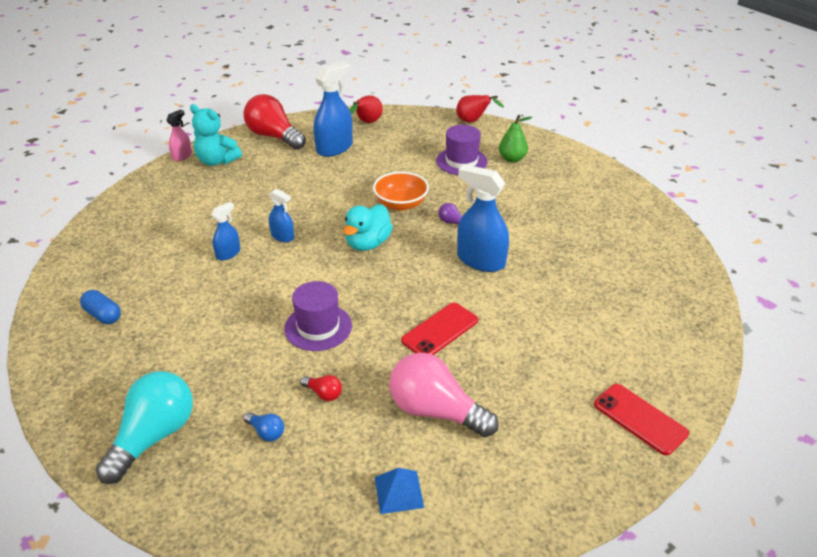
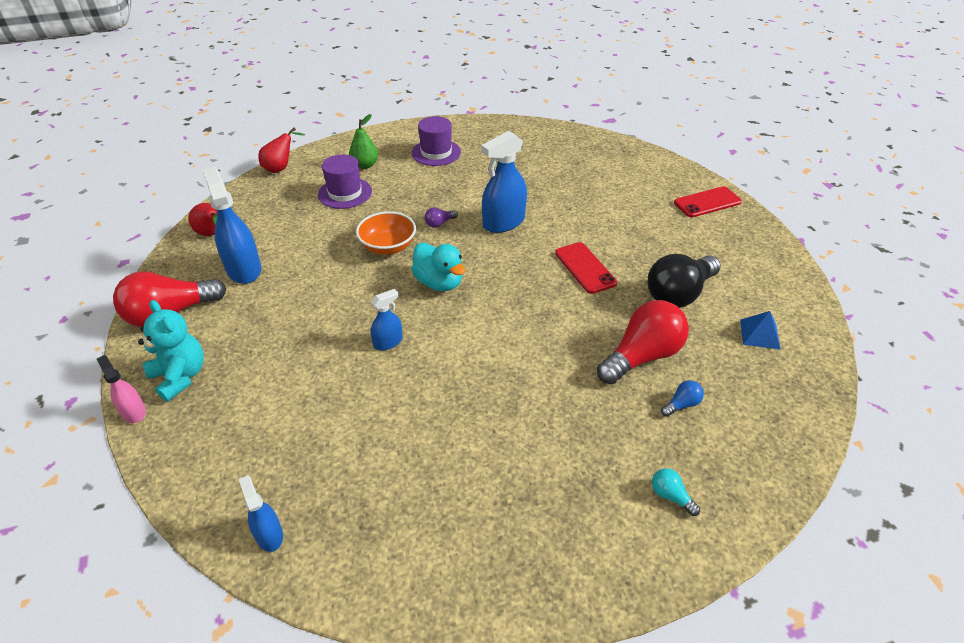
camera: 70 degrees left, 5 degrees up
(103, 315) = (450, 533): blue capsule -> none
(154, 436) = (670, 496): turquoise light bulb -> turquoise light bulb, size x0.42
(217, 161) = (180, 376): turquoise teddy bear -> turquoise teddy bear turned 90 degrees counterclockwise
(228, 253) = (392, 393): blue spray bottle -> blue spray bottle (269, 535)
(318, 327) = (550, 342): purple hat -> purple hat (436, 152)
(324, 393) = (642, 356): red light bulb -> red light bulb, size x2.36
(435, 411) = (679, 294): pink light bulb -> black light bulb

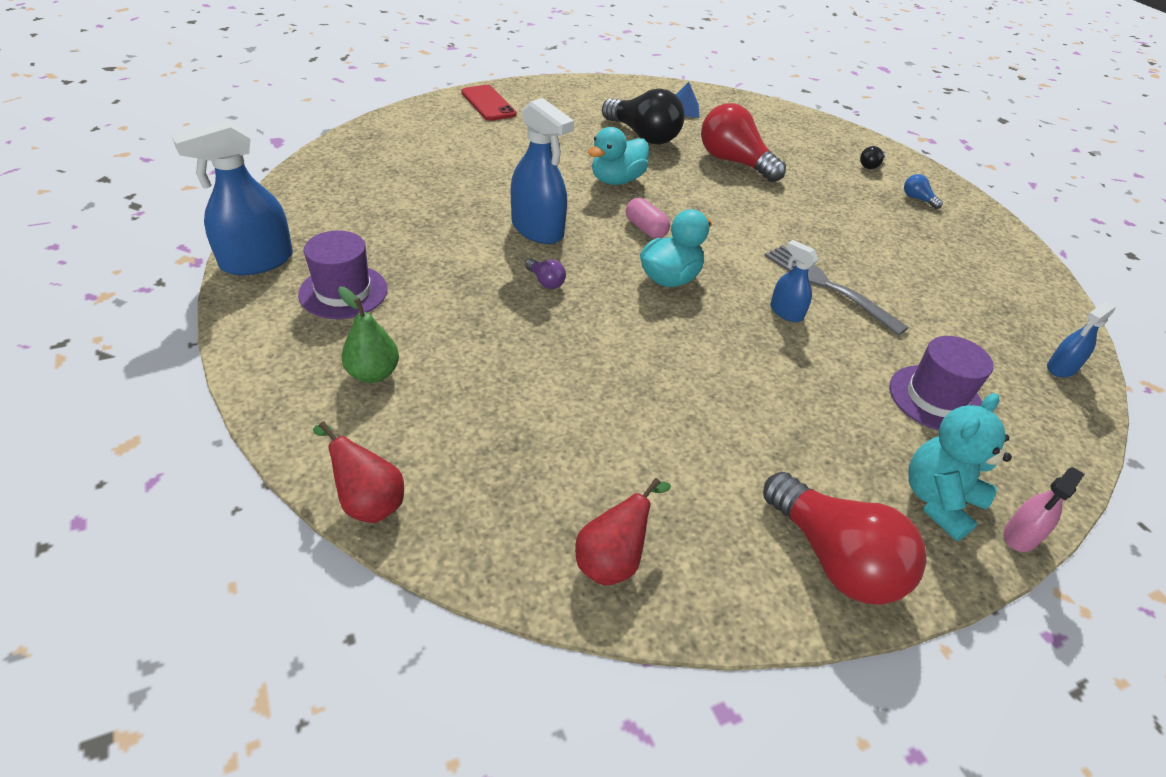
camera: 100 degrees left, 0 degrees up
(244, 269) = (699, 484): blue spray bottle -> blue spray bottle (257, 261)
(345, 193) = (466, 389): purple hat -> purple hat (935, 398)
(388, 247) = (607, 326): orange bowl -> none
(419, 379) = (828, 286): none -> grey fork
(507, 277) = (645, 229): none -> pink capsule
(585, 268) = (616, 180): red phone -> turquoise duck
(670, 496) = (870, 165): turquoise light bulb -> black light bulb
(681, 404) = (780, 151): blue light bulb -> blue light bulb (917, 199)

